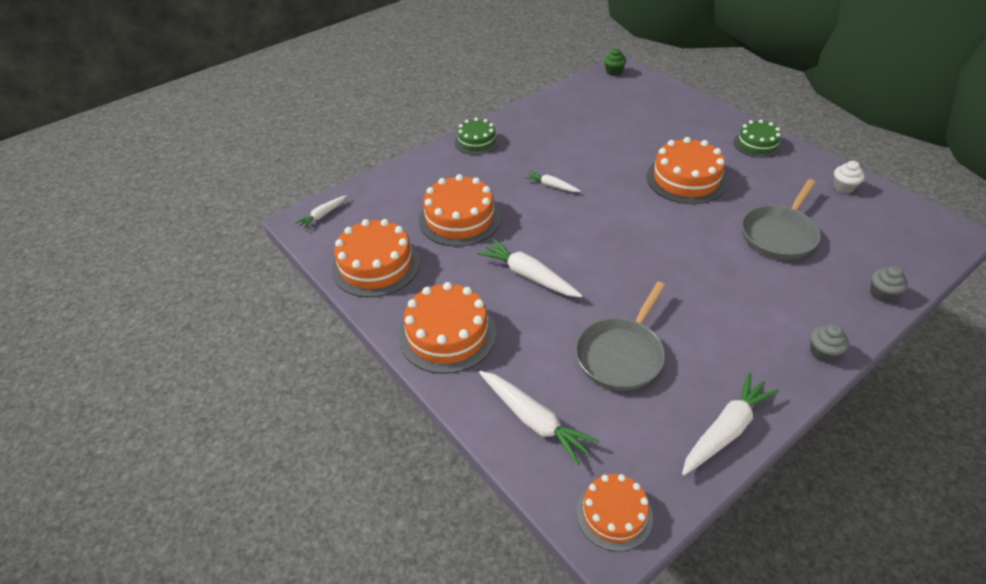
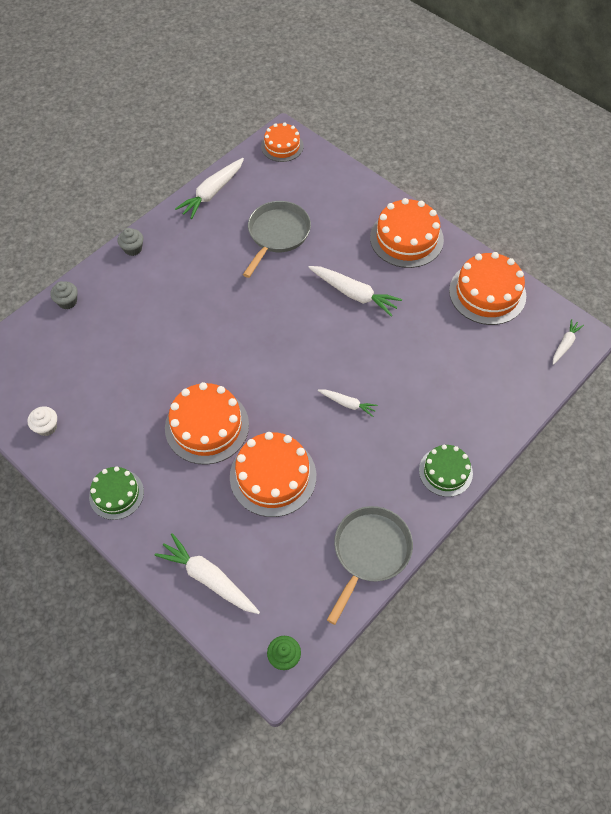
camera: 170 degrees right, 15 degrees up
(460, 218) = (430, 351): orange cake -> orange cake (273, 476)
(534, 420) = (333, 187): white carrot -> white carrot (208, 578)
(779, 234) = (131, 358): grey pan -> grey pan (369, 552)

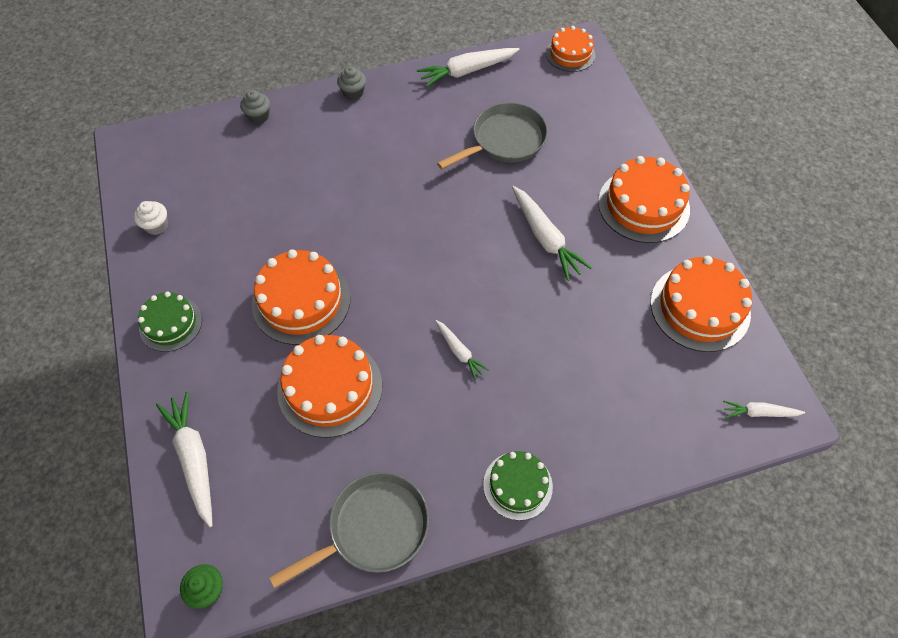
camera: 30 degrees right, 0 degrees up
(565, 344) = (759, 413): white carrot -> white carrot turned 150 degrees counterclockwise

